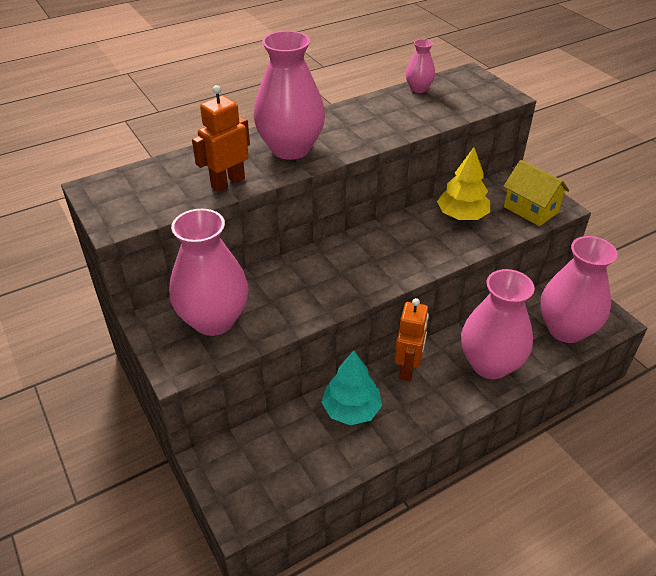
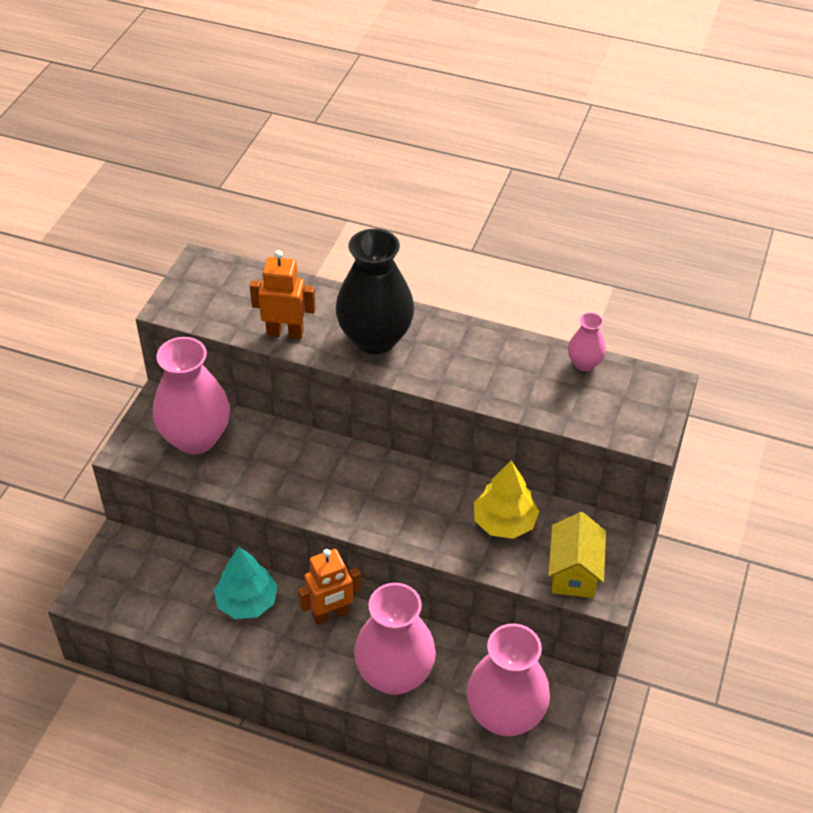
camera: 50 degrees right, 5 degrees up
(290, 149) = (375, 339): pink vase -> black vase

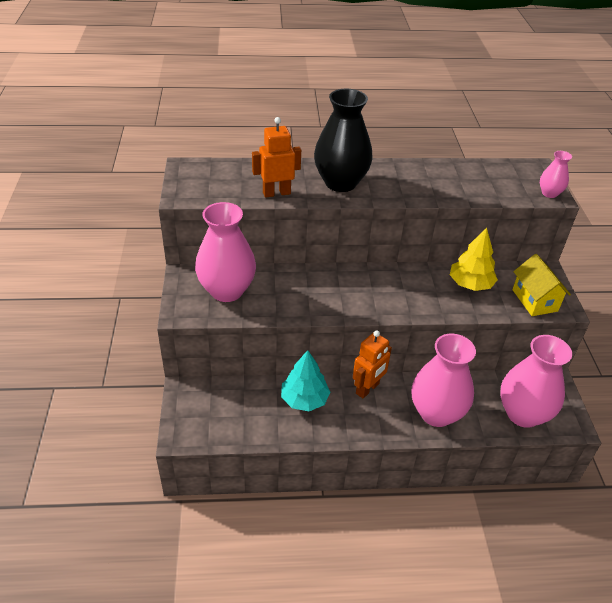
camera: 25 degrees left, 5 degrees down
(584, 363) = (481, 167): pink vase -> pink vase (549, 193)

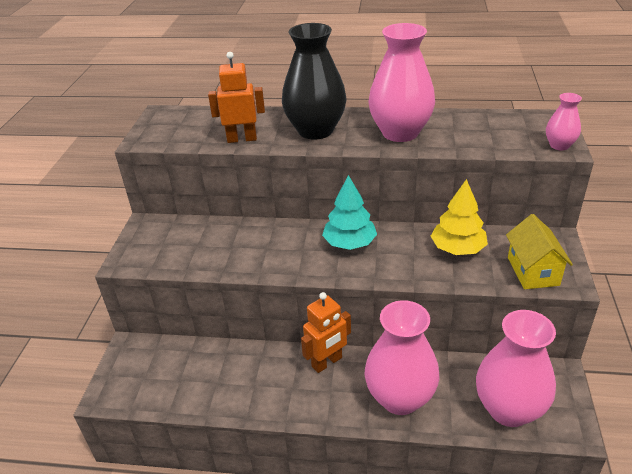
camera: 15 degrees right, 5 degrees down
(227, 290) = (182, 242): pink vase -> pink vase (400, 133)
(304, 399) = (252, 368): turquoise tree -> turquoise tree (349, 243)

